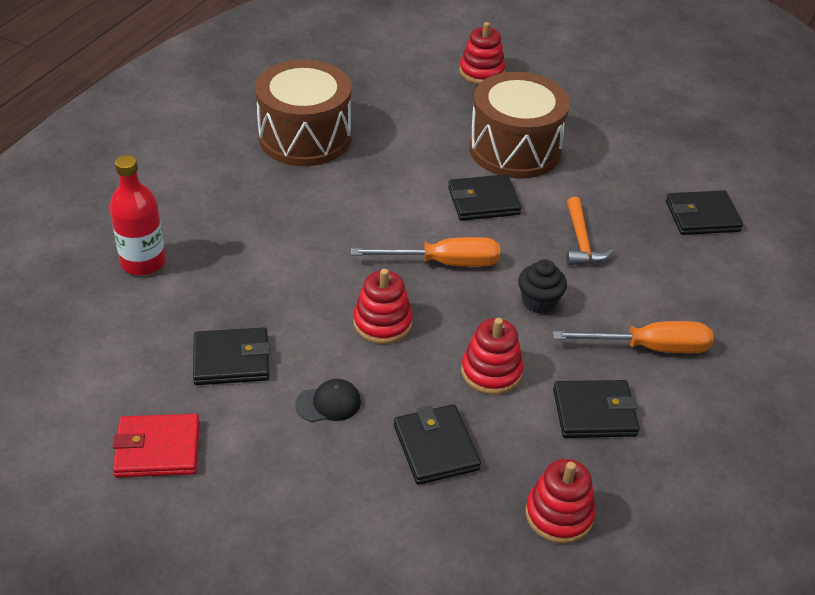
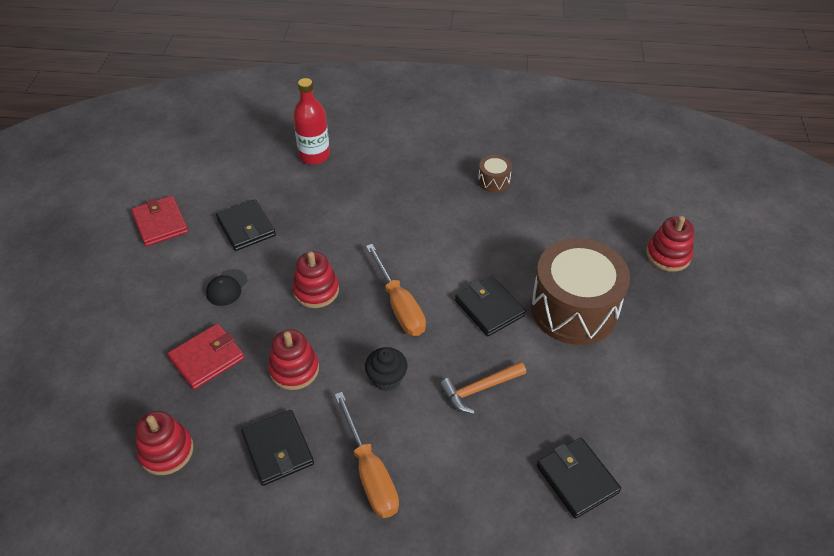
camera: 70 degrees right, 5 degrees up
(304, 137) = (494, 181): brown drum -> brown drum, size x0.42
(328, 403) = (227, 288): black cap -> black cap turned 60 degrees clockwise
(435, 447) = (207, 358): black wallet -> red wallet

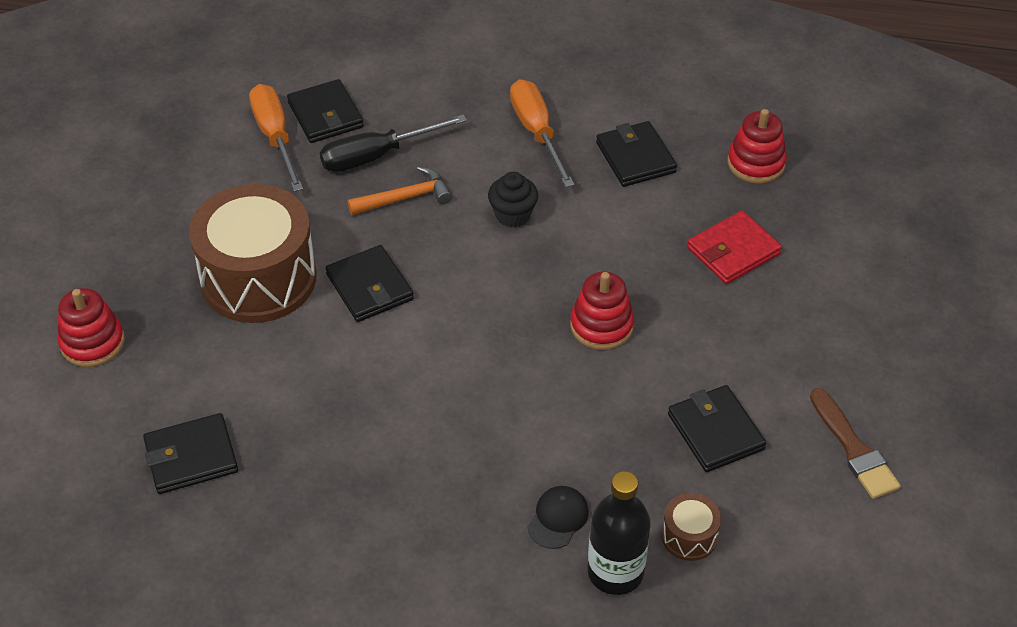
camera: 175 degrees left, 0 degrees up
(160, 223) = (854, 449): red wallet -> brown brush
(227, 288) = (727, 338): black cap -> black cap (558, 518)
(294, 369) = (624, 232): red stacking toy -> none
(314, 155) = (615, 572): red bottle -> black bottle
(399, 305) = (488, 298): orange screwdriver -> orange screwdriver (275, 137)
(494, 181) = (306, 491): brown drum -> brown drum (689, 536)
(515, 432) = (376, 156): none -> black screwdriver
(568, 194) = (191, 457): none -> black wallet

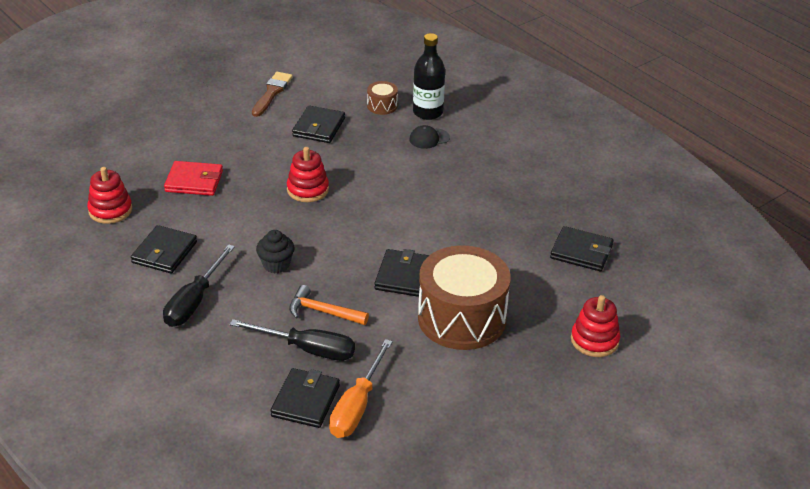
camera: 140 degrees left, 10 degrees down
(537, 132) = (194, 301): orange screwdriver -> black screwdriver

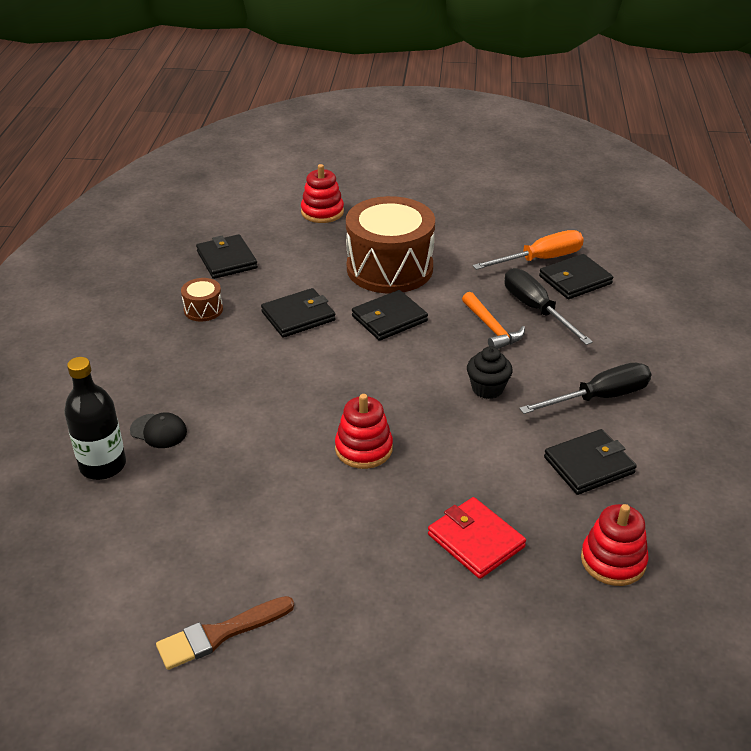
camera: 135 degrees left, 0 degrees up
(319, 127) = (243, 527): black wallet -> black wallet (298, 316)
(382, 106) = (131, 510): brown drum -> brown drum (203, 309)

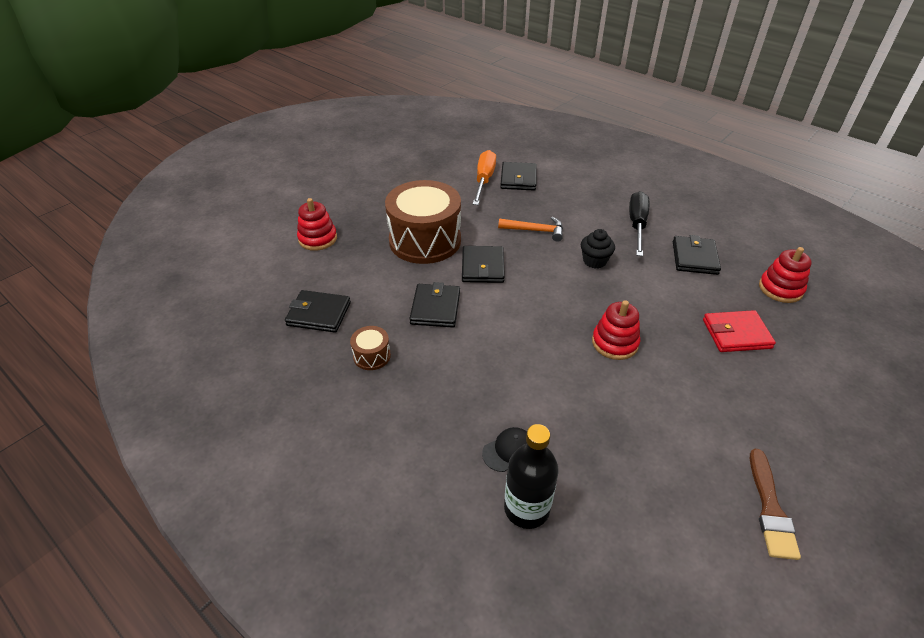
camera: 55 degrees left, 5 degrees up
(536, 309) = (533, 206): black screwdriver -> none

